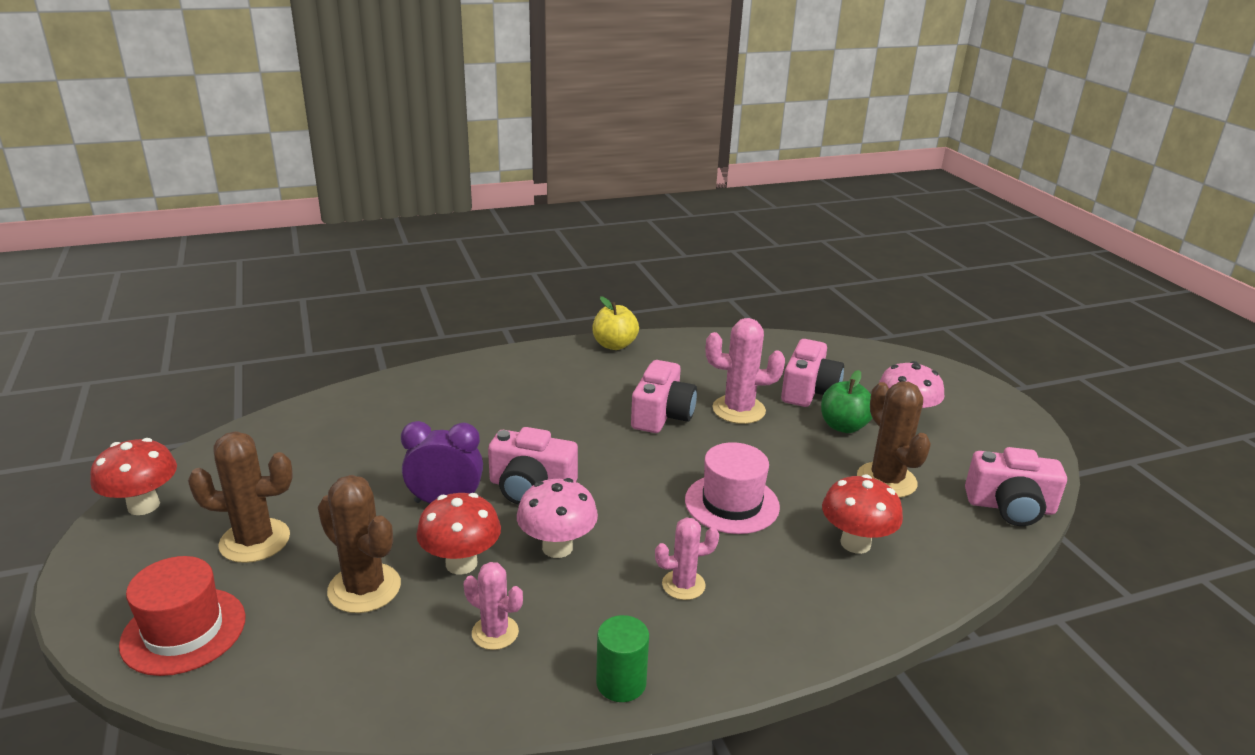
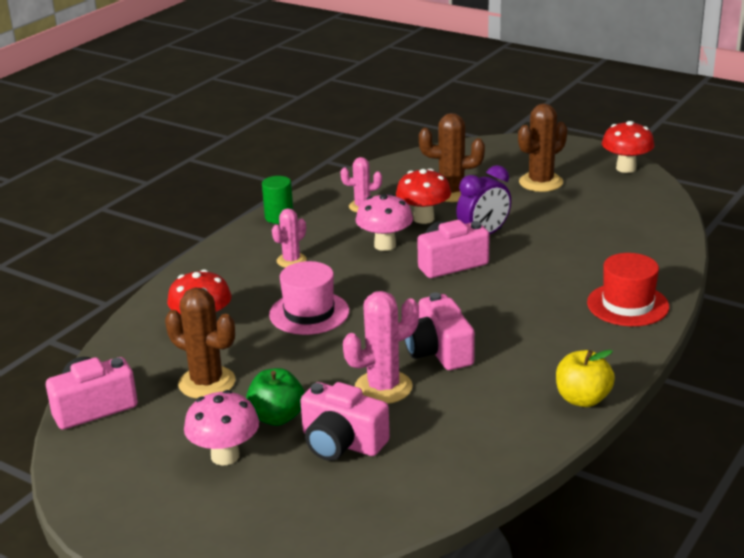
camera: 145 degrees right, 0 degrees up
(184, 631) = (496, 154): red hat -> red hat (627, 305)
(808, 391) = (341, 442): pink camera -> pink camera turned 45 degrees counterclockwise

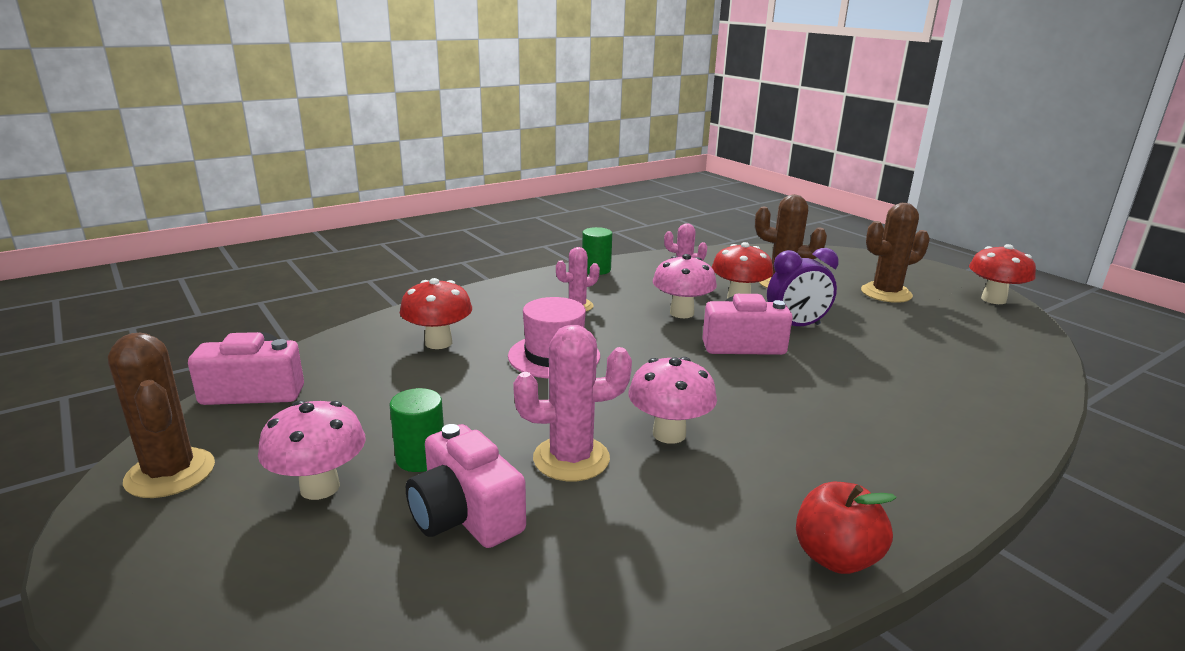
camera: 20 degrees right, 5 degrees down
(207, 383) = (387, 397): brown cactus -> brown cactus (170, 473)
(277, 417) = (421, 458): green apple -> green cylinder
(439, 351) = (669, 434): pink camera -> pink mushroom
(582, 399) = (835, 557): yellow apple -> red apple
(627, 305) = (951, 442): red hat -> none

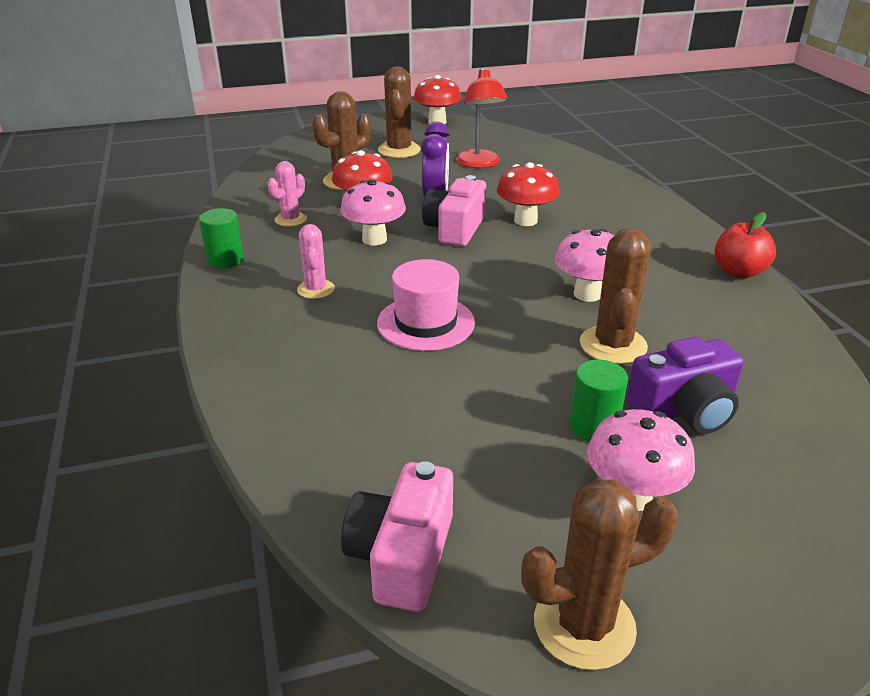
camera: 70 degrees left, 10 degrees up
(438, 343) = (350, 392): red mushroom -> red mushroom (525, 220)
(465, 515) = (684, 410): pink camera -> purple camera
(571, 459) = (613, 345): pink cactus -> brown cactus
(918, 336) = (480, 164): none -> red lamp

